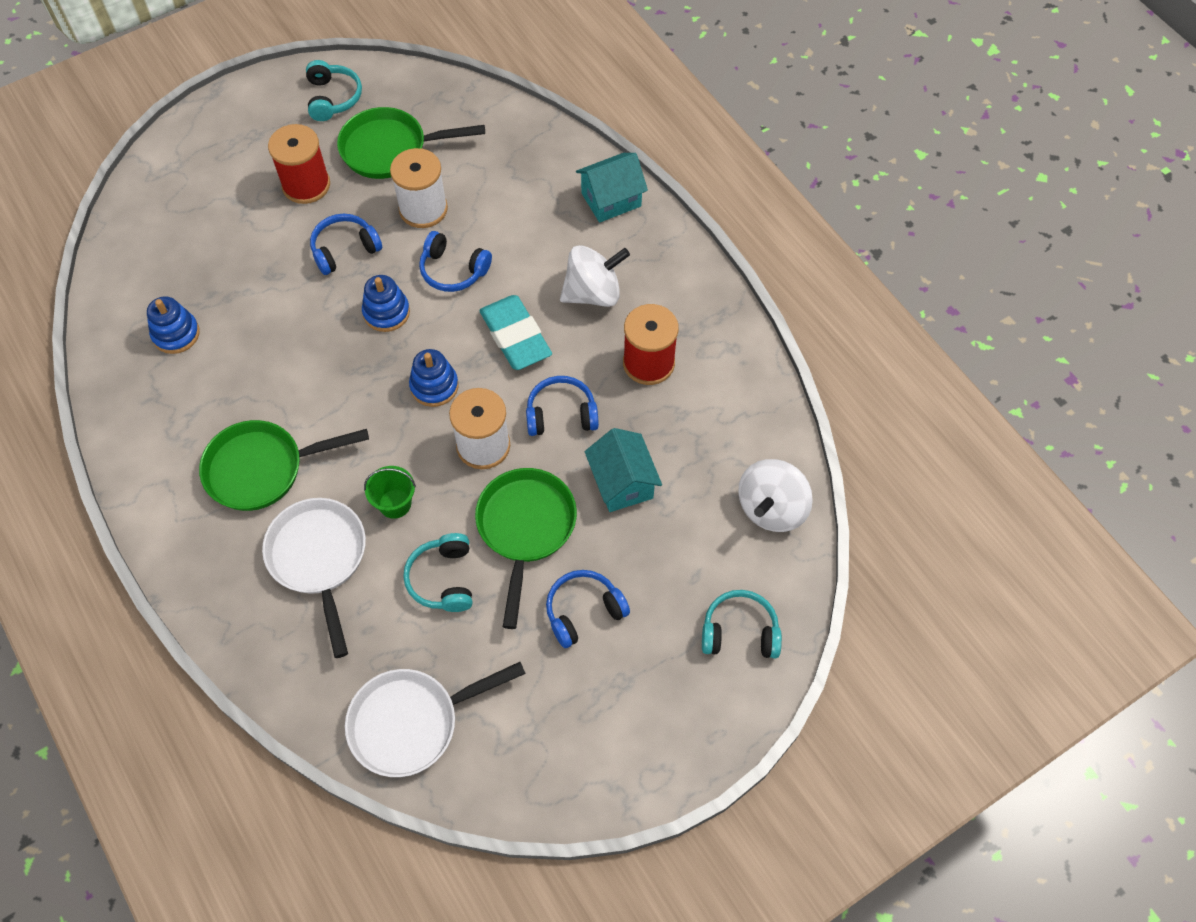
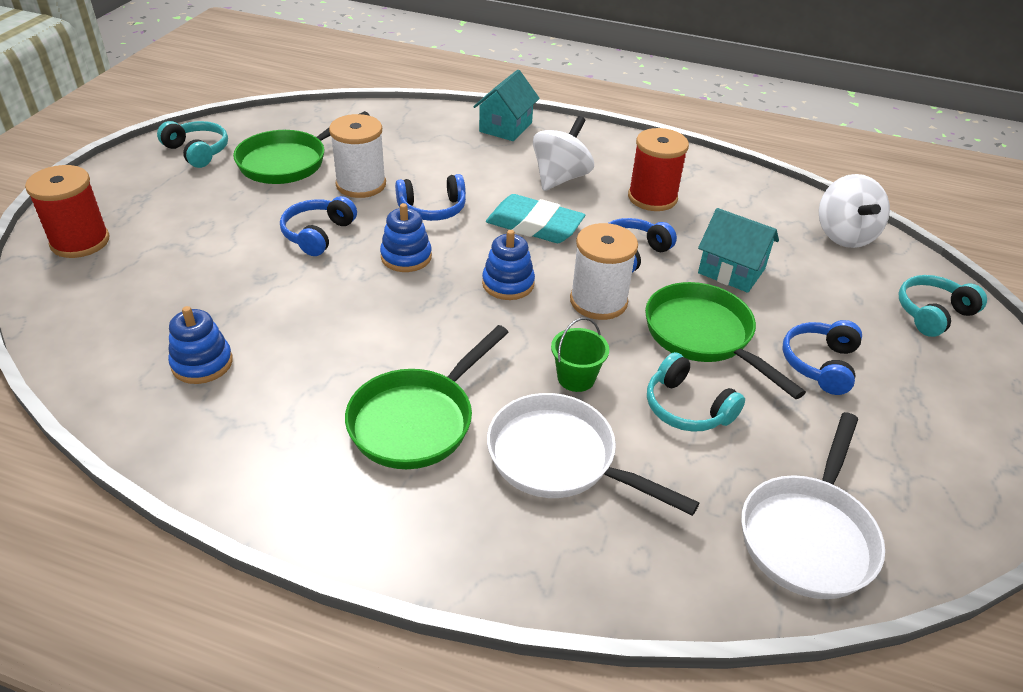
camera: 40 degrees left, 20 degrees down
(306, 185) = (231, 209): red spool -> red spool (80, 242)

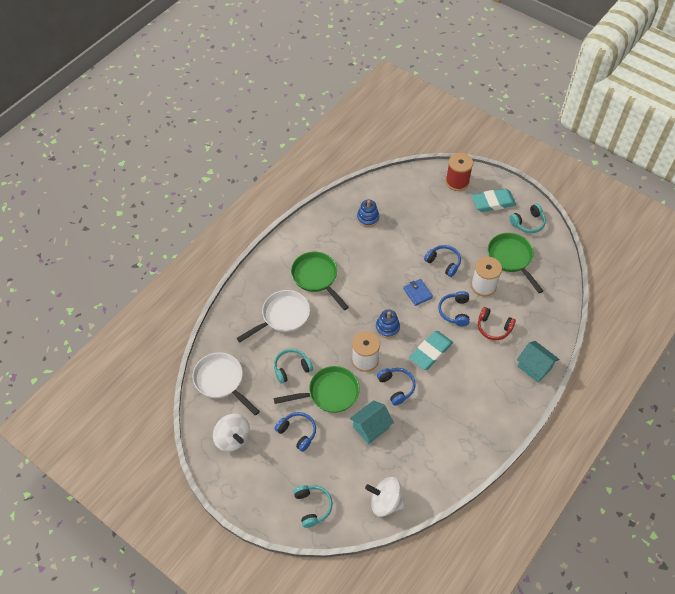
camera: 110 degrees right, 15 degrees up
(144, 192) = (493, 202): none -> turquoise eraser
(406, 257) = (417, 293): blue stacking toy -> blue wallet
(449, 167) = (493, 328): none -> red headphones
(560, 178) = (472, 378): white spinning top -> white spinning top (232, 438)
(576, 378) = (320, 335): green bucket -> none
(652, 198) = (443, 417): red spool -> none

